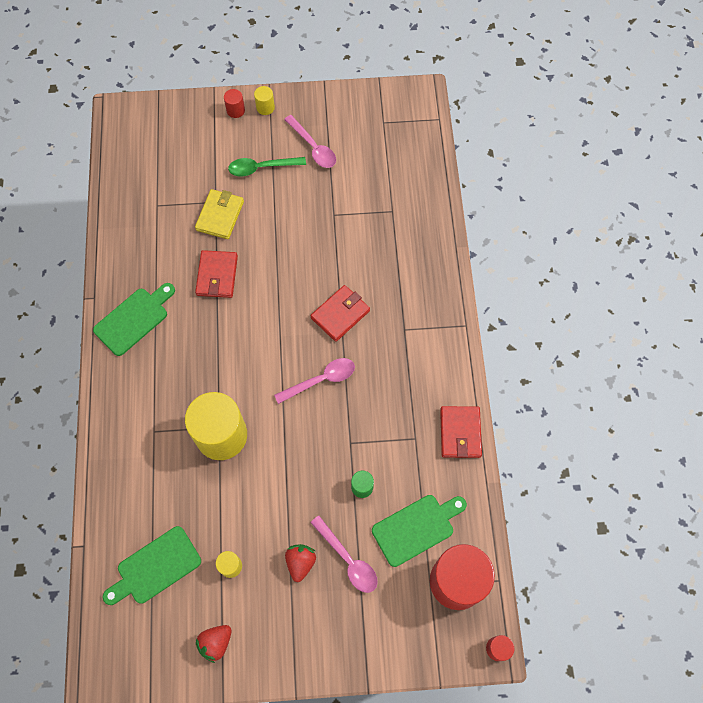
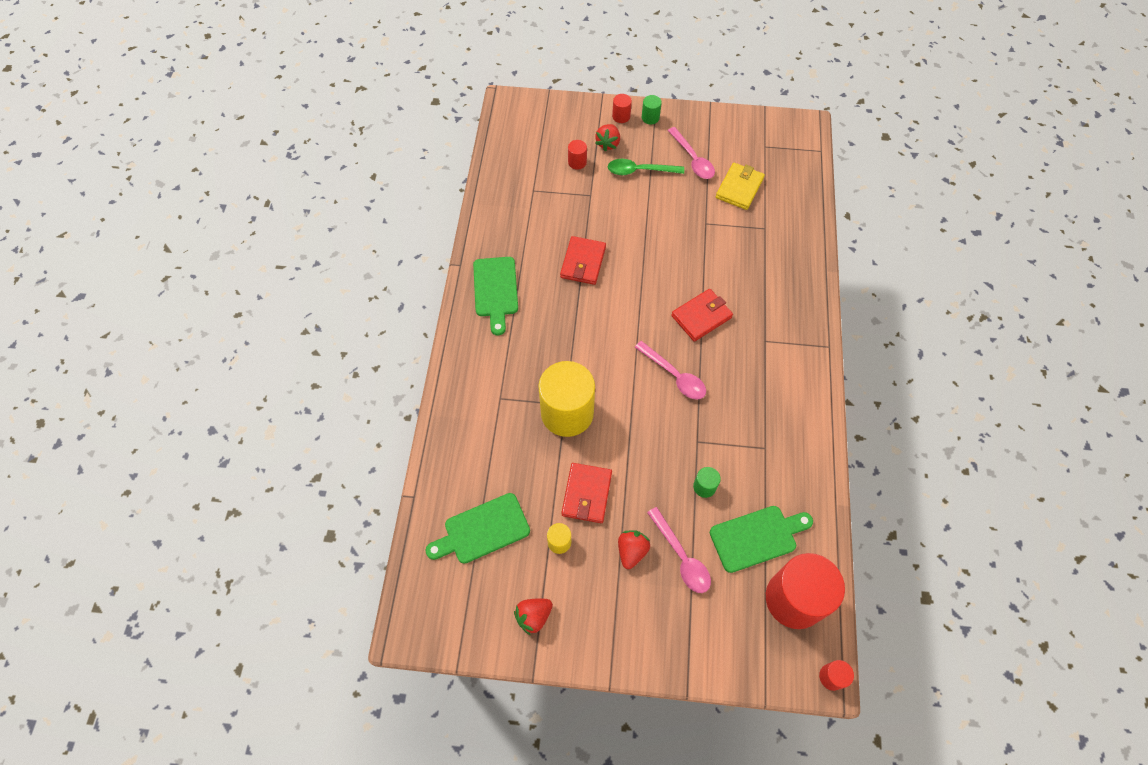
camera: 10 degrees right, 5 degrees down
(134, 319) = (496, 290): green cutting board -> green cutting board turned 120 degrees clockwise
(197, 168) = (577, 162): none -> red cylinder
(220, 216) = (593, 208): yellow wallet -> yellow wallet (739, 188)
(226, 142) = (608, 143): none -> red strawberry
(265, 107) = (650, 117): yellow cylinder -> green cylinder
(321, 380) = (674, 376): pink spoon -> pink spoon turned 60 degrees clockwise
(460, 433) = (813, 450): red wallet -> red wallet (587, 494)

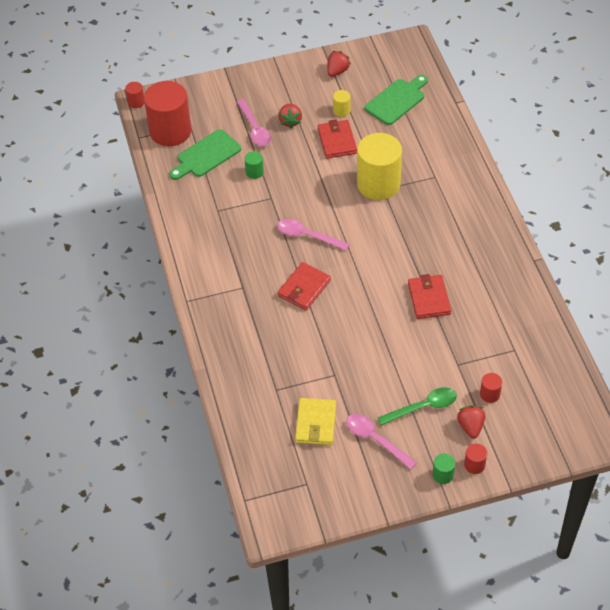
camera: 160 degrees right, 10 degrees down
(496, 290) = (489, 250): green cutting board -> none
(681, 557) = (255, 129): pink spoon -> pink spoon turned 150 degrees counterclockwise

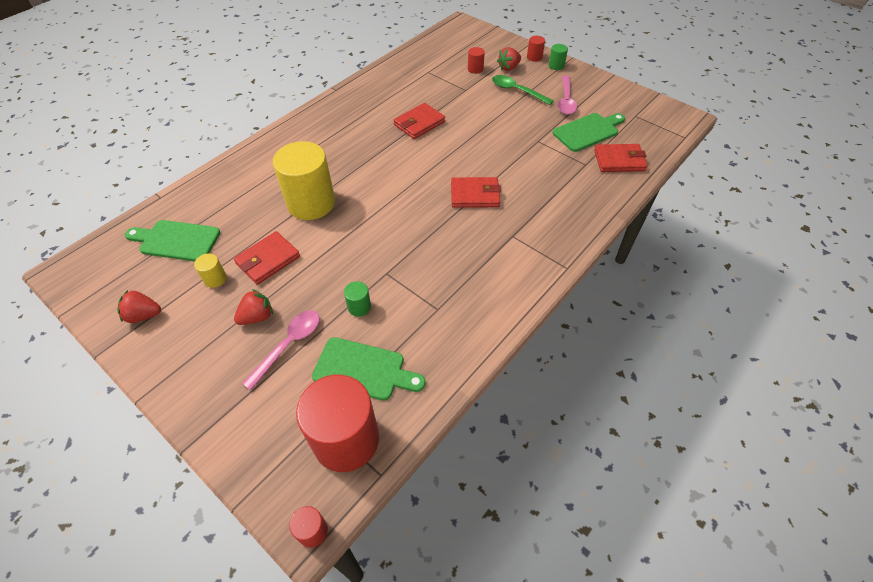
camera: 125 degrees left, 0 degrees up
(259, 418) = (619, 160): none -> red wallet
(307, 236) = (414, 221): pink spoon -> none
(316, 423) = (588, 131): yellow wallet -> green cutting board

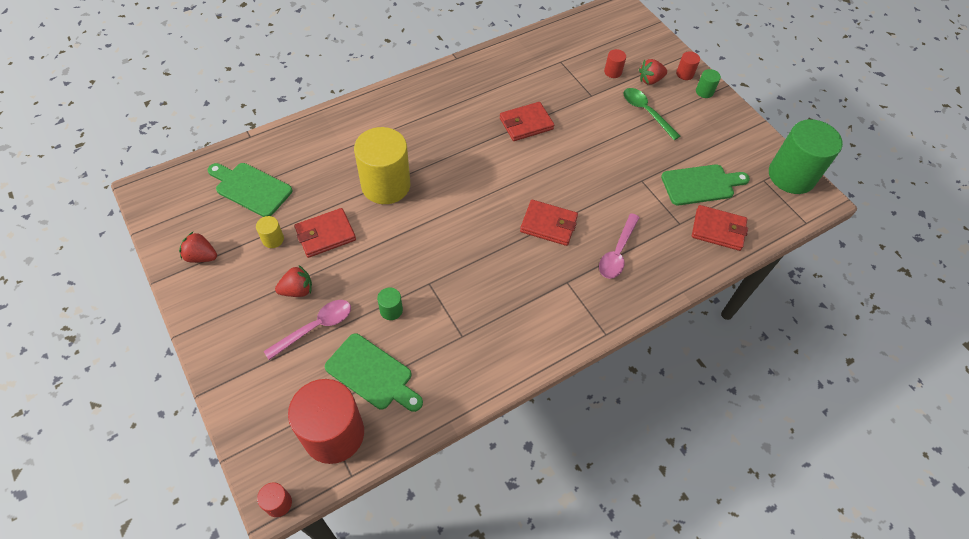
camera: 15 degrees right, 5 degrees up
(566, 100) = (694, 139): pink spoon -> pink spoon (617, 252)
(655, 107) = (791, 176): none -> green cylinder

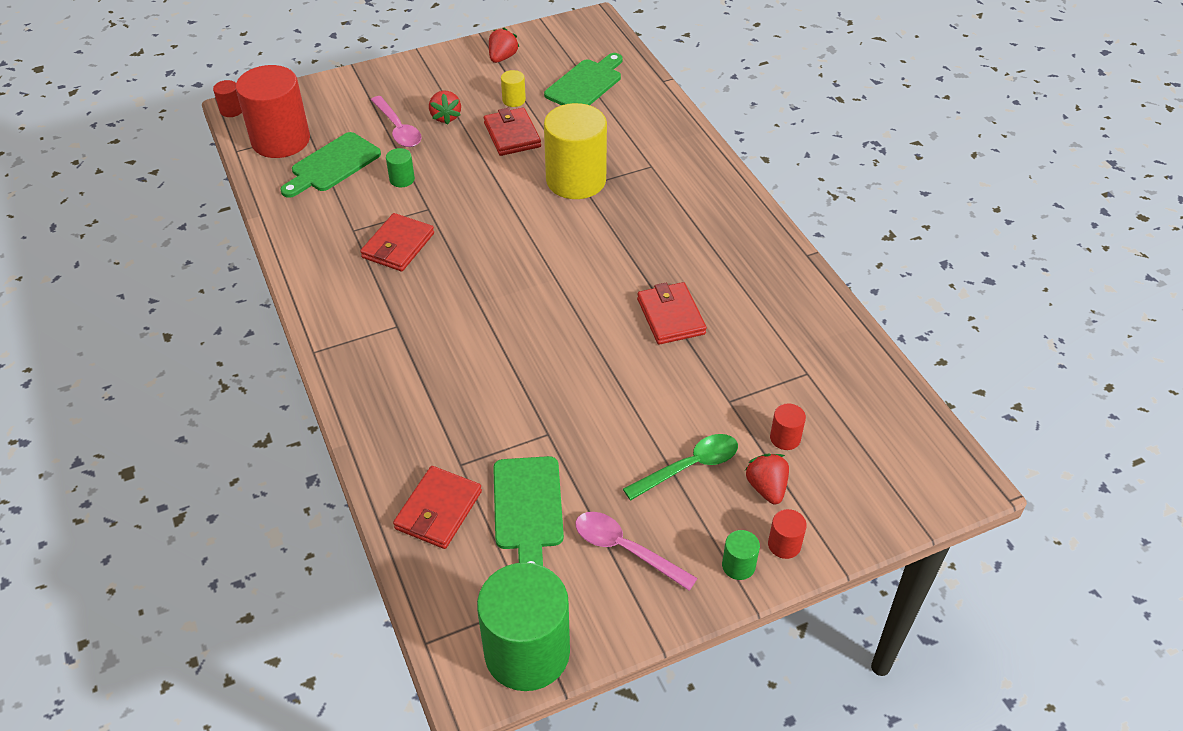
camera: 100 degrees right, 10 degrees down
(548, 224) = (488, 319): red wallet -> red wallet (398, 246)
(617, 252) = (427, 382): pink spoon -> pink spoon (625, 549)

